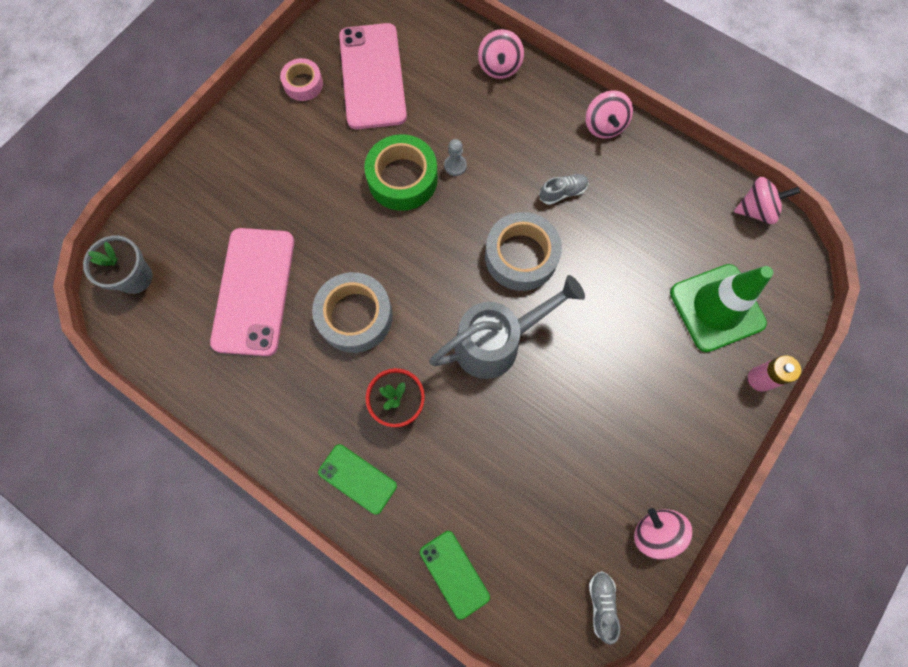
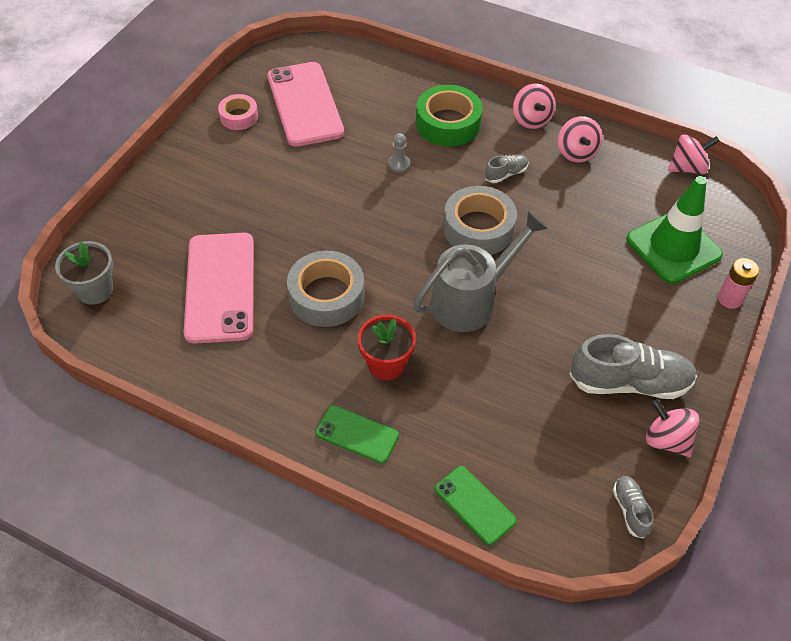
camera: 10 degrees left, 20 degrees down
(402, 179) = (350, 180): green tape -> green tape (448, 123)
(499, 67) = (423, 85): pink spinning top -> pink spinning top (576, 153)
(633, 462) = (629, 382): none -> grey shoe

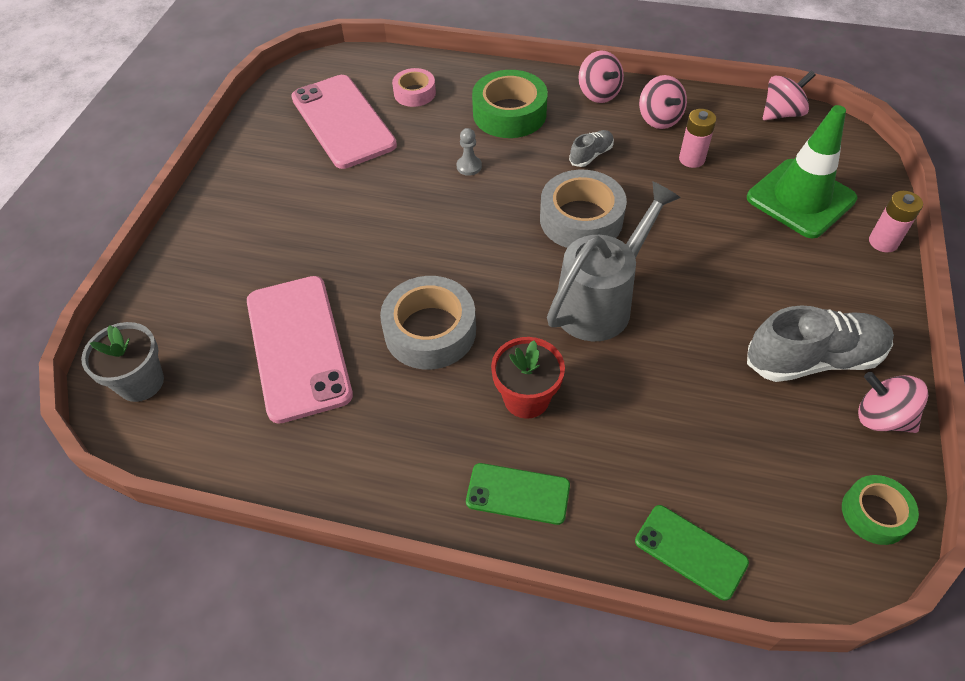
camera: 10 degrees left, 0 degrees up
(239, 116) = (270, 148): pink tape -> pink tape (414, 93)
(591, 194) = (691, 159): none -> pink battery
(630, 510) = (875, 513): grey shoe -> green tape

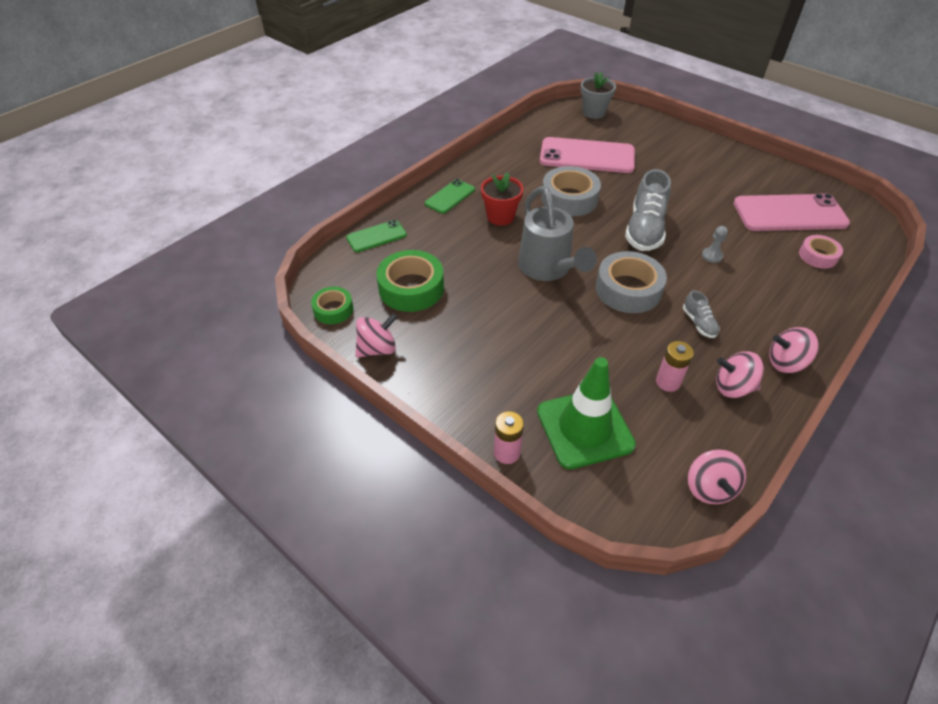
camera: 115 degrees right, 5 degrees down
(509, 113) = (772, 297): green tape -> green tape (411, 288)
(813, 359) = (438, 342): grey shoe -> grey shoe (645, 229)

